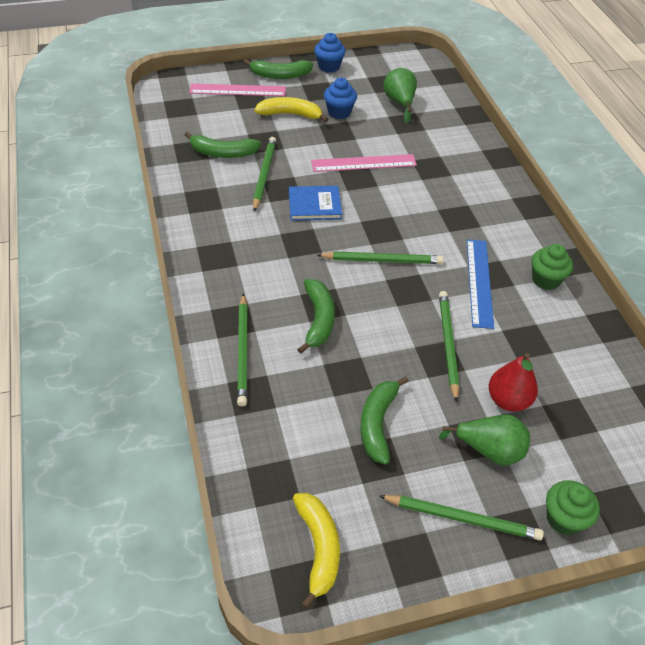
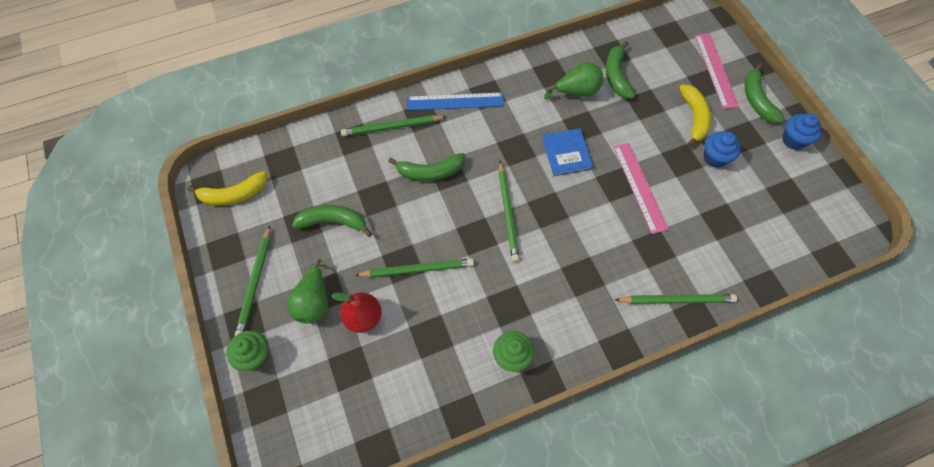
camera: 85 degrees right, 15 degrees up
(264, 175) = (596, 110): green pencil -> green pencil (677, 300)
(399, 103) = (756, 212): green pear -> green pear (577, 91)
(479, 282) = (497, 295): blue ruler -> blue ruler (455, 101)

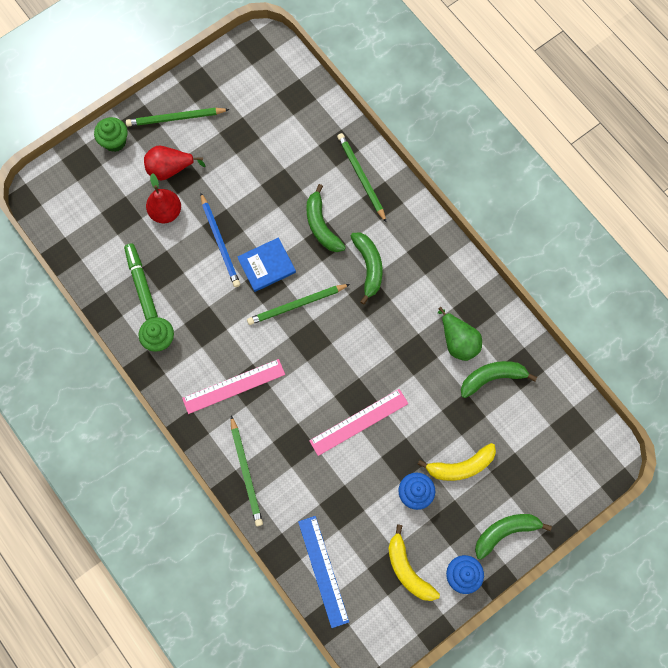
camera: 75 degrees right, 10 degrees up
(233, 194) = (252, 70): yellow banana -> yellow banana (407, 569)
(314, 302) = (170, 169): green pear -> red pear
(333, 222) = (247, 159): green banana -> green banana (368, 267)
(417, 269) = (220, 242): green pencil -> blue pencil
(441, 363) = (141, 284): none -> green marker
(455, 101) = (409, 226): blue ruler -> blue ruler (323, 571)
(566, 153) = (378, 345): blue book -> blue book (266, 265)
(716, 70) = (533, 483): pink ruler -> pink ruler (234, 386)

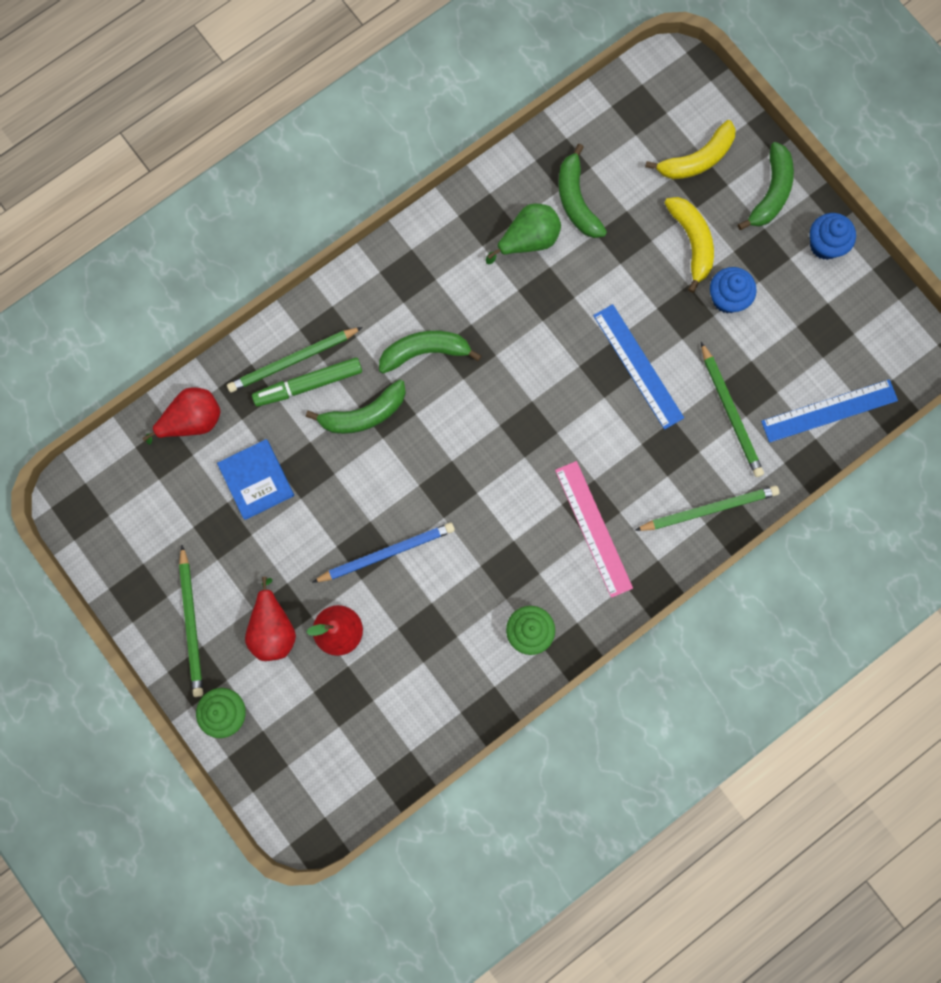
camera: 90 degrees left, 5 degrees up
(141, 284) = (448, 661): green marker -> green marker (308, 384)
(266, 265) = (422, 488): blue book -> blue book (256, 480)
(296, 305) = (479, 447): green pencil -> green pencil (731, 412)
(317, 113) = (192, 421): none -> red pear
(359, 422) = (638, 366): pink ruler -> blue ruler
(407, 569) = (822, 309): yellow banana -> yellow banana (696, 159)
(505, 532) = (770, 193): green banana -> green banana turned 135 degrees counterclockwise

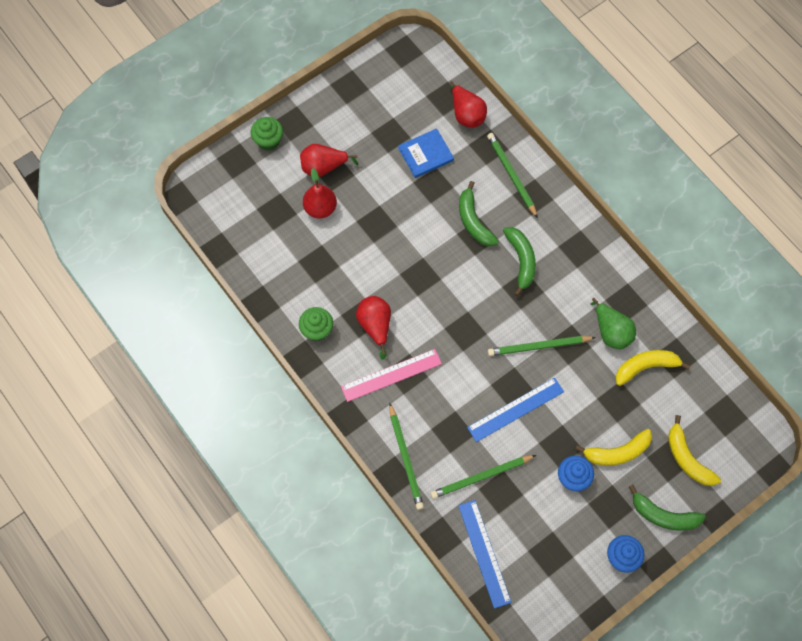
camera: 90 degrees right, 10 degrees down
(192, 624) = (328, 119): green pencil -> green pencil (539, 346)
(308, 384) = (494, 185): green marker -> none
(386, 553) = (374, 237): blue pencil -> none
(521, 550) = (375, 325): none -> red pear
(576, 200) = (646, 367): green banana -> yellow banana

